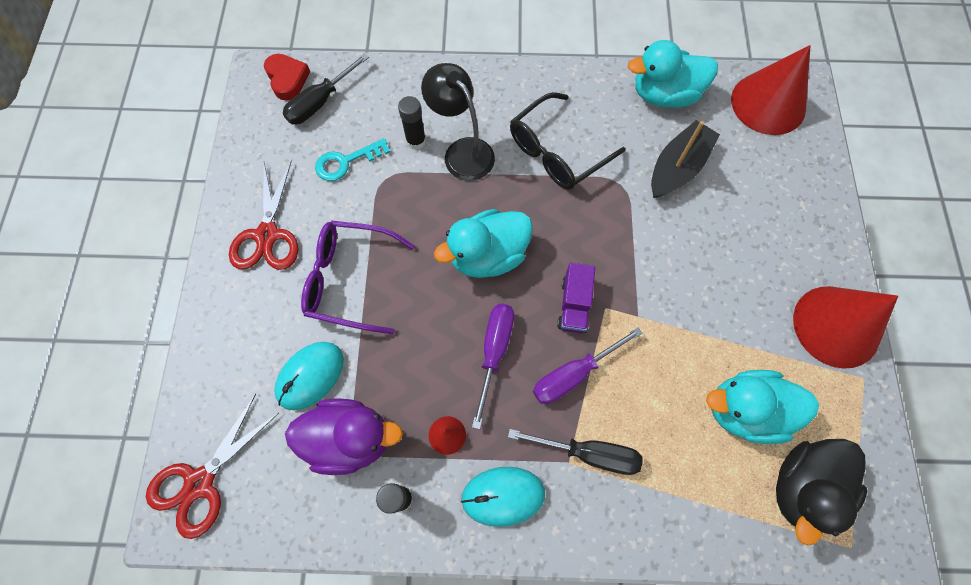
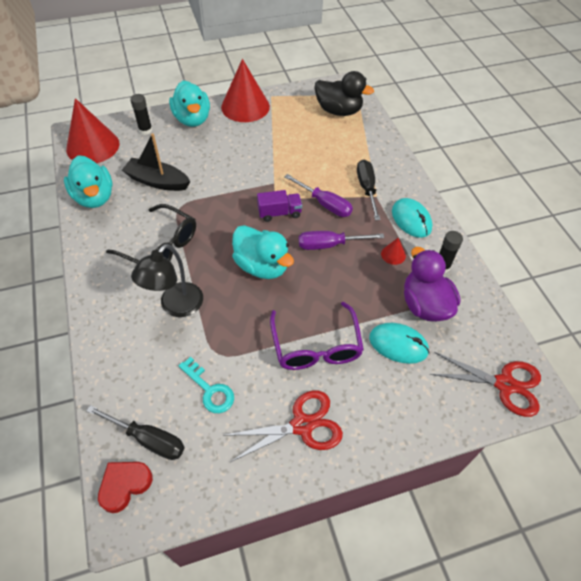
camera: 110 degrees left, 15 degrees down
(416, 141) = (174, 342): black glue stick -> black glue stick (145, 130)
(744, 411) = (310, 134): turquoise duck -> turquoise duck (192, 119)

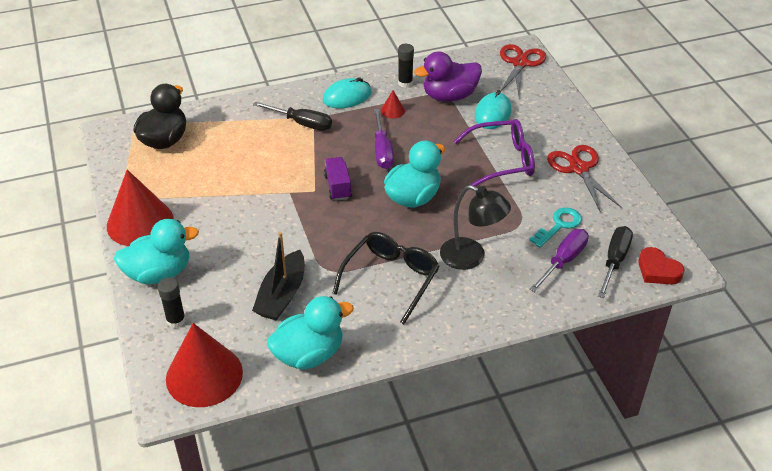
camera: 90 degrees left, 10 degrees down
(325, 204) = (325, 153): purple screwdriver -> purple screwdriver (563, 260)
(366, 189) = (302, 123): black screwdriver -> black screwdriver turned 150 degrees counterclockwise

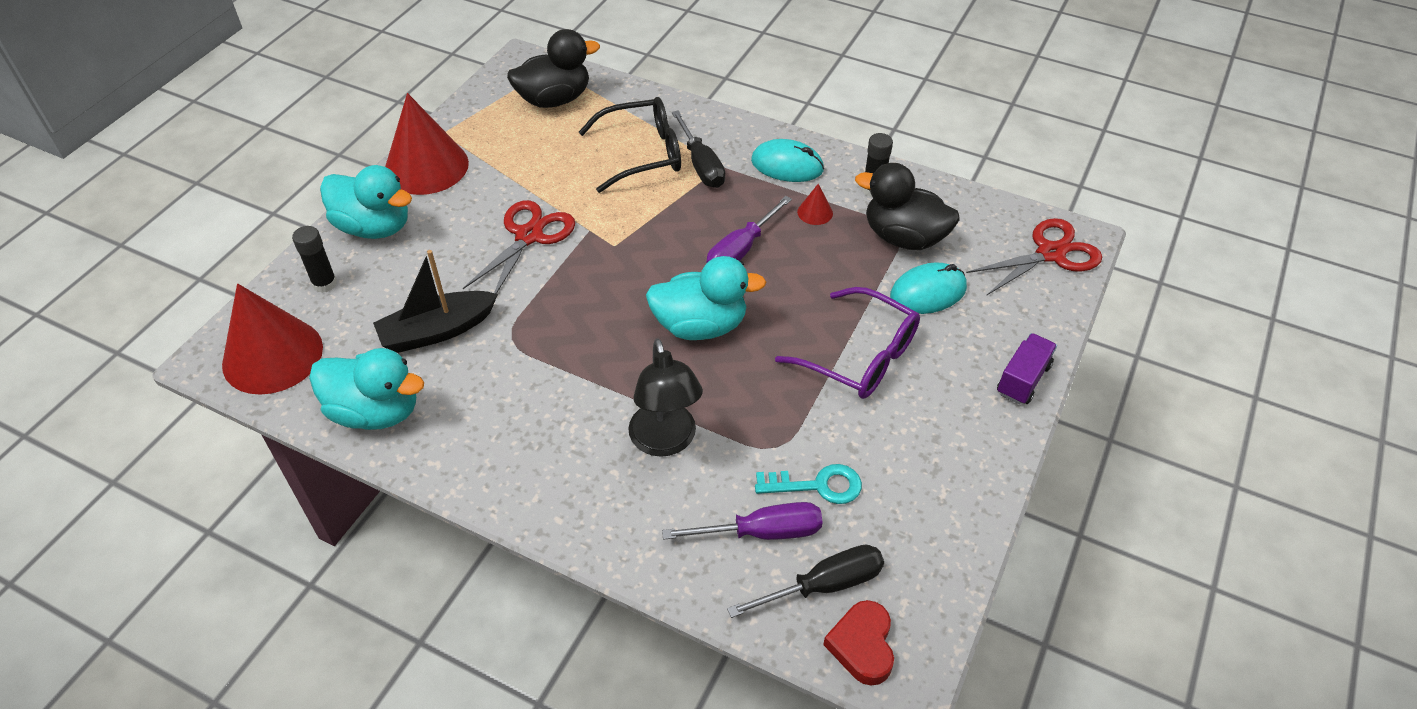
camera: 45 degrees right, 5 degrees up
(338, 186) = (642, 257): purple truck -> purple truck (1023, 379)
(391, 278) = (554, 397): black glasses -> black glasses (643, 154)
(449, 96) = (903, 237): purple duck -> black duck
(579, 168) = (943, 435): red scissors -> red scissors (529, 236)

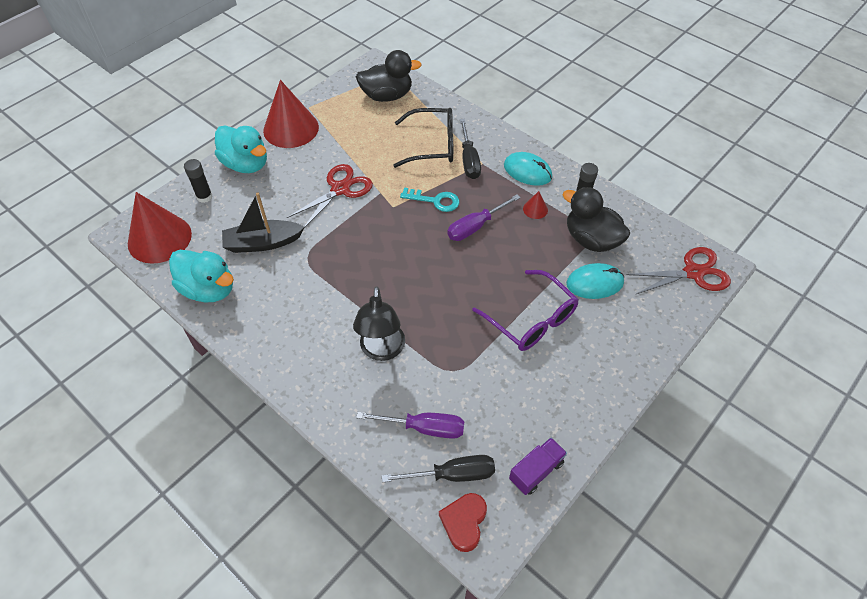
camera: 15 degrees right, 5 degrees up
(700, 326) = (431, 275): turquoise duck -> none
(817, 485) = (471, 404): turquoise key -> turquoise key (435, 201)
(1023, 379) = (640, 361): purple truck -> purple truck (536, 471)

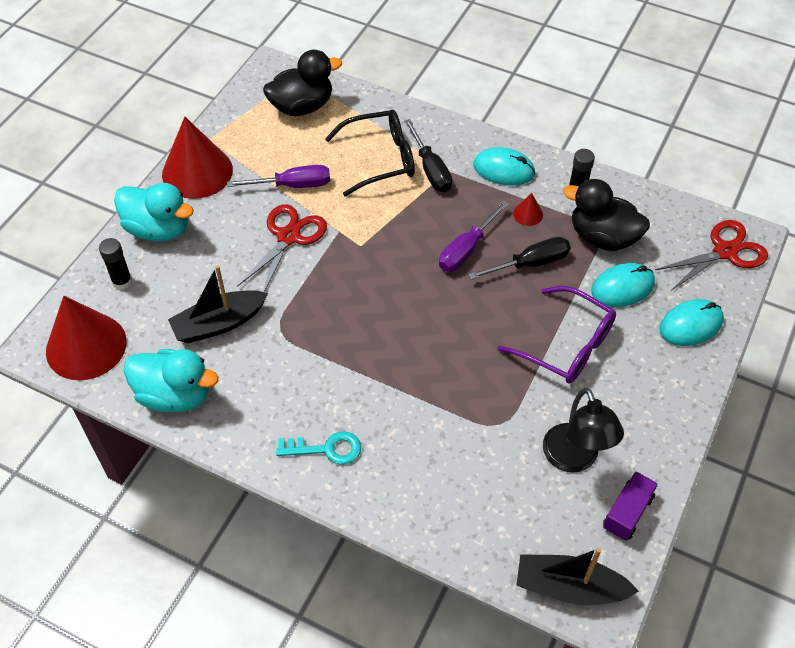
camera: 15 degrees left, 0 degrees up
(382, 350) = (410, 420): black lamp -> black lamp (574, 459)
(424, 428) = (490, 496): purple screwdriver -> purple screwdriver (293, 185)
(435, 201) = (408, 228): turquoise key -> turquoise key (326, 449)
(453, 474) = (539, 539): black screwdriver -> black screwdriver (531, 263)
(464, 522) = (569, 587): red heart -> black boat
(643, 326) = (691, 325): none -> turquoise mouse

